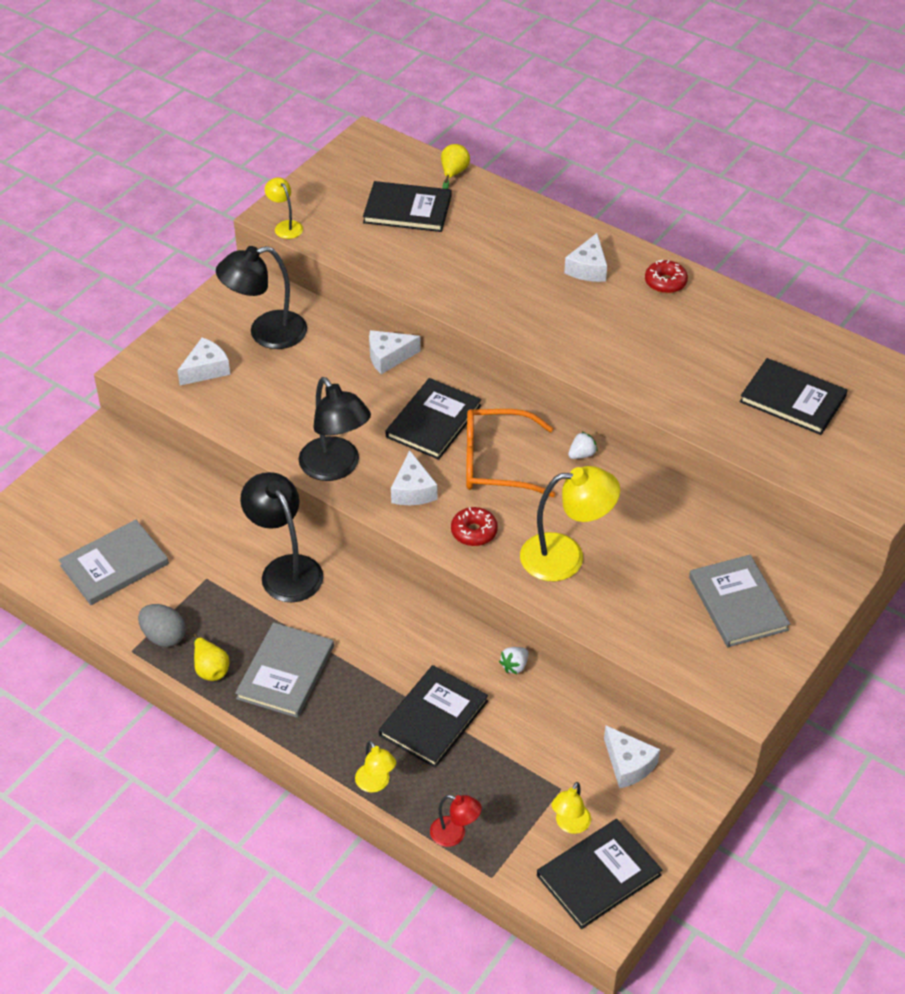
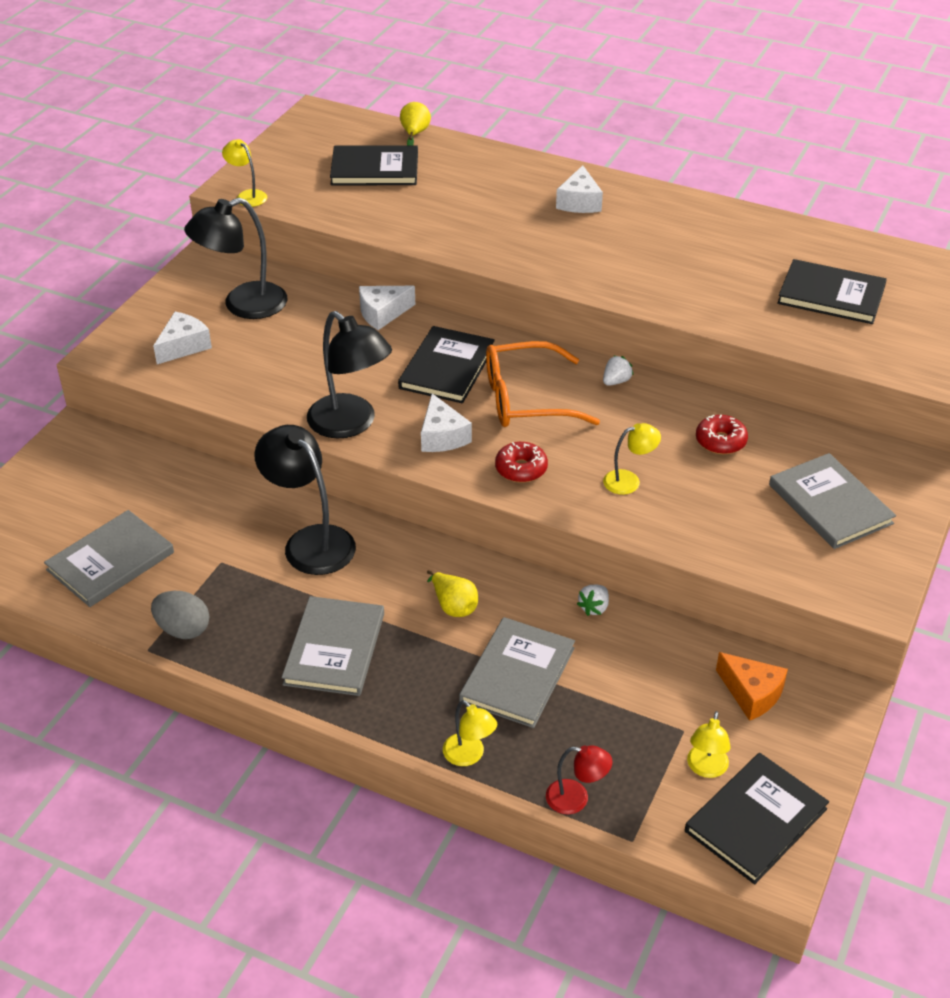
camera: 10 degrees left, 5 degrees down
(210, 668) = (245, 656): yellow pear -> yellow pear (453, 606)
(433, 718) = (517, 675): black book -> grey book
(566, 556) = (629, 481): yellow lamp -> yellow lamp, size x0.51
(628, 764) = (751, 693): white cheese -> orange cheese
(665, 282) = (663, 206): red donut -> red donut (720, 441)

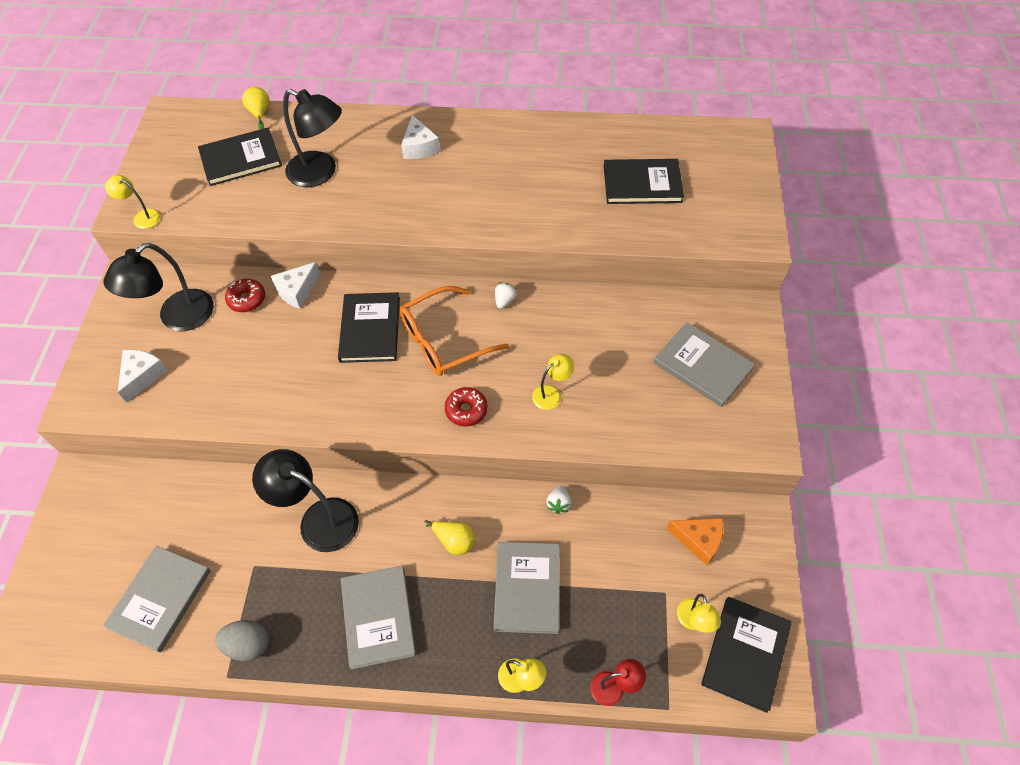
camera: 20 degrees left, 15 degrees up
(350, 424) = (315, 411): black lamp -> black lamp (320, 173)
(442, 436) = (393, 398): white cheese -> none
(720, 441) = (603, 333): red donut -> red donut (247, 299)

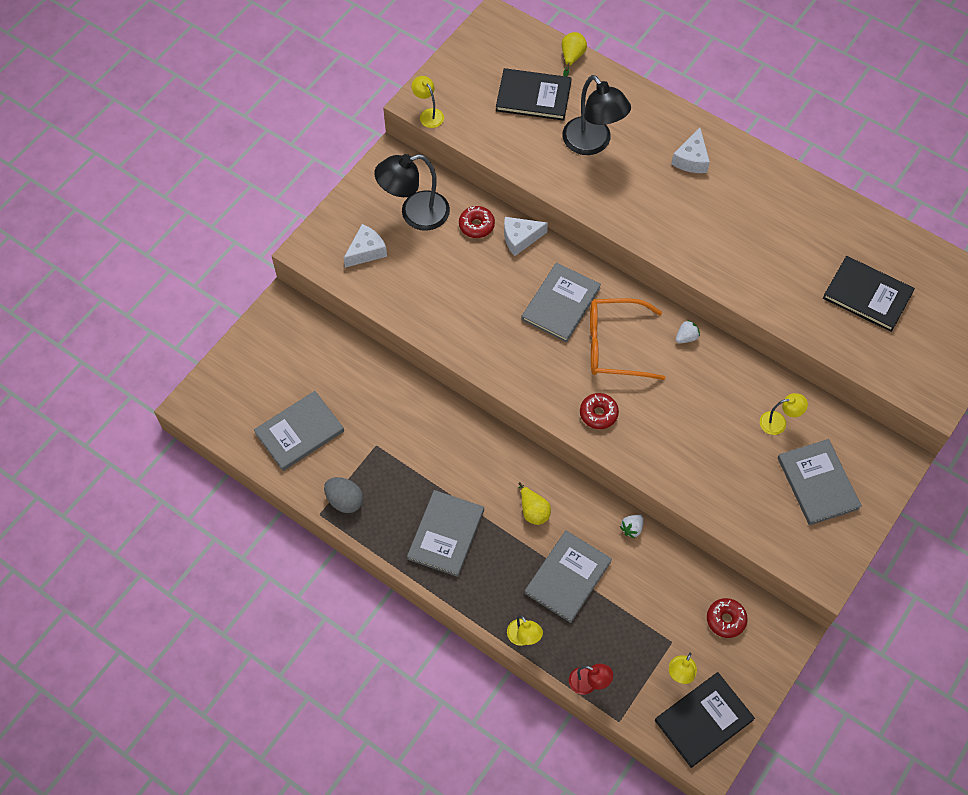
camera: 30 degrees right, 5 degrees up
(318, 519) = (441, 436): black lamp -> none
(370, 329) = (561, 304): black book -> grey book
(551, 394) = (675, 437): yellow lamp -> yellow lamp (778, 422)
(699, 540) = (725, 620): orange cheese -> red donut

